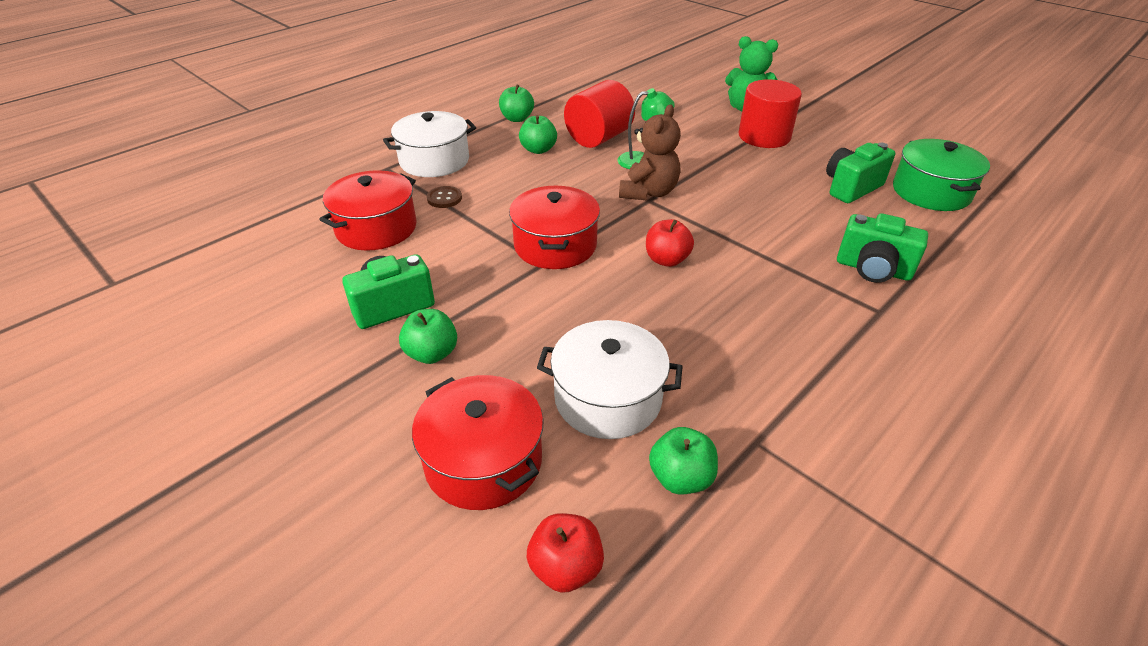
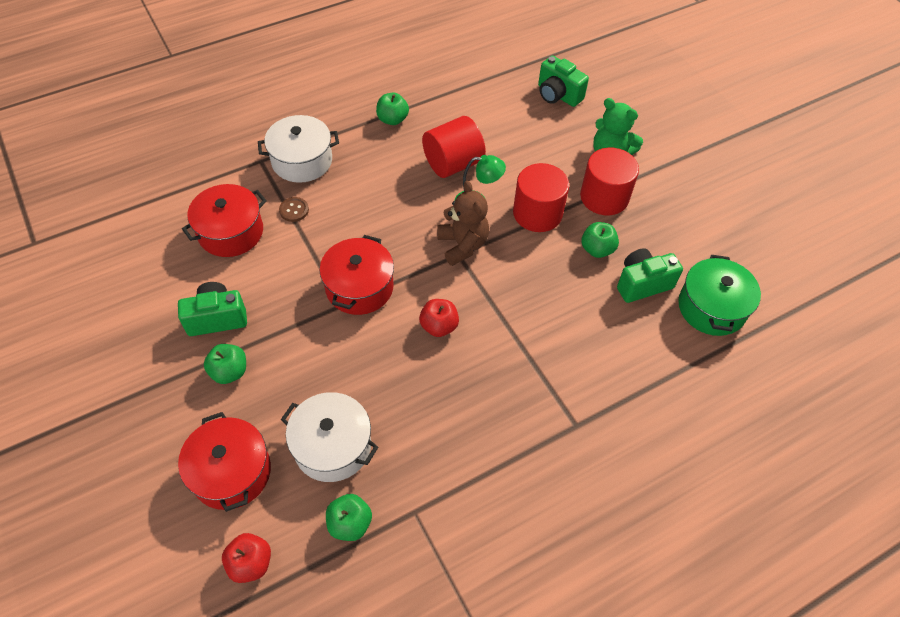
camera: 15 degrees right, 15 degrees up
(538, 150) = (394, 167): green apple -> green apple (597, 249)
(648, 192) = (462, 245): brown teddy bear -> brown teddy bear turned 60 degrees counterclockwise
(708, 157) = (537, 213): none -> red cylinder
(873, 269) = (599, 381): green camera -> green camera (558, 95)

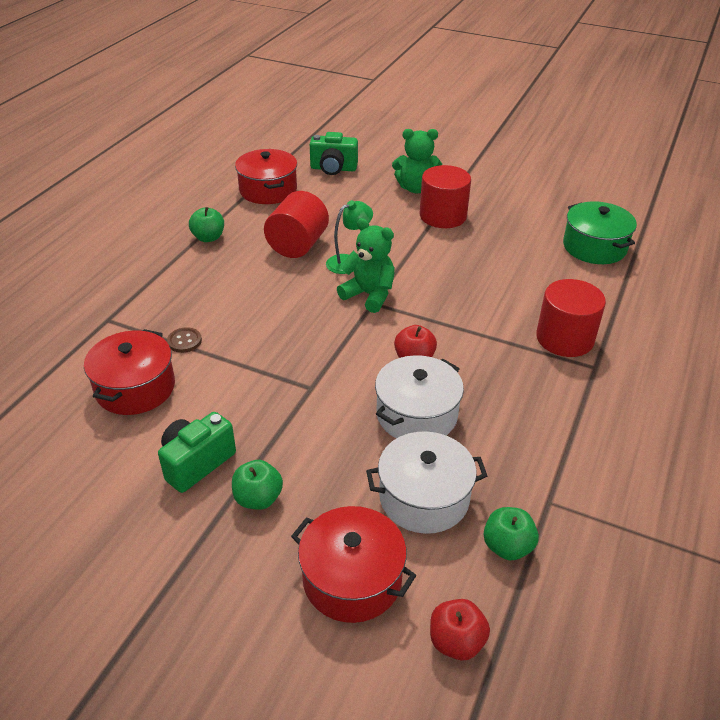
camera: 35 degrees left, 15 degrees down
(302, 160) = (151, 302): white pot -> white pot (416, 414)
(359, 287) = (312, 367): red pot -> red pot (268, 190)
(462, 245) = (369, 295): brown teddy bear -> green teddy bear
(537, 213) = (404, 247): red cylinder -> red cylinder (564, 338)
(597, 249) = (476, 250): green apple -> none
(642, 284) = (533, 255): green camera -> none

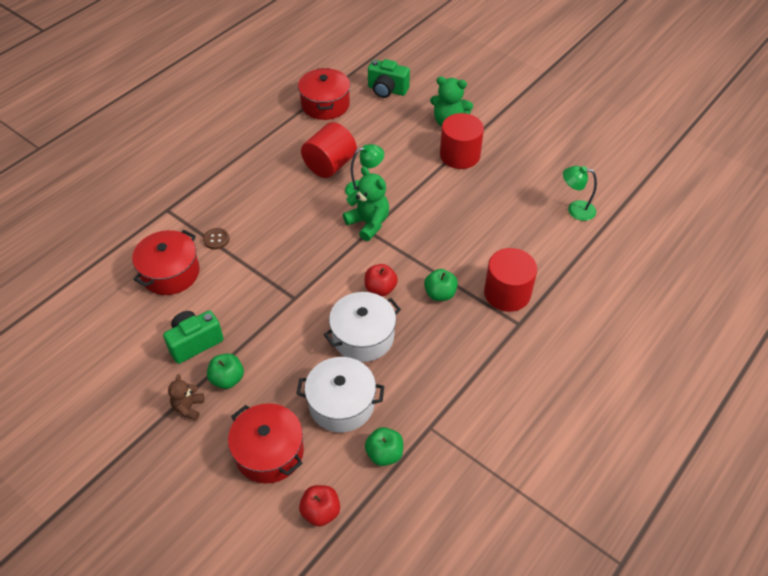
camera: 15 degrees right, 10 degrees up
(208, 238) = (263, 145): green apple -> green apple (440, 294)
(215, 545) = (188, 407): none -> brown teddy bear
(594, 247) = (575, 209): green pot -> green lamp

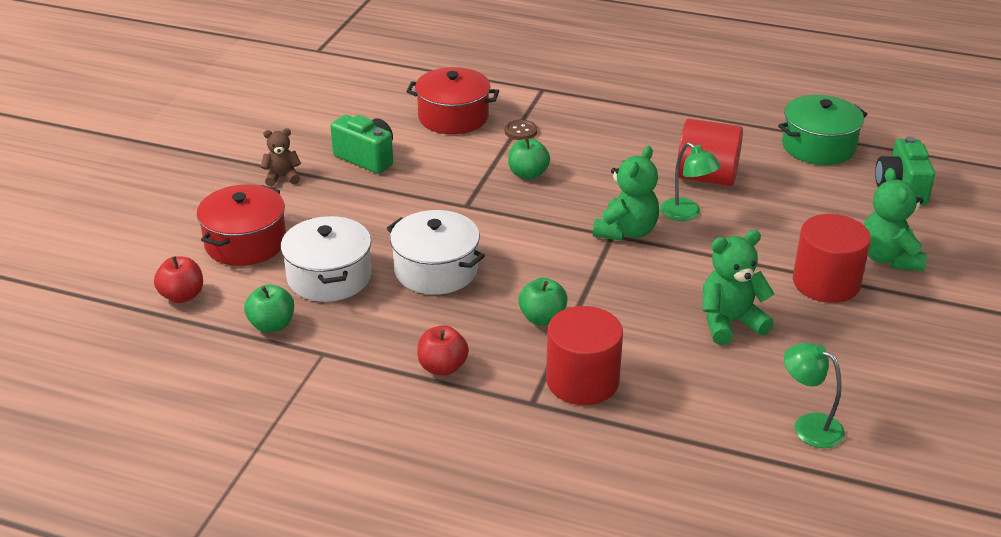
camera: 70 degrees right, 15 degrees down
(227, 379) = (329, 191): green apple -> green apple (528, 174)
(325, 104) = (818, 146): red pot -> green pot
(380, 289) = (520, 266): red apple -> red apple (442, 367)
(479, 208) = (730, 323): none -> green teddy bear
(575, 209) = (809, 426): green lamp -> green lamp turned 45 degrees counterclockwise

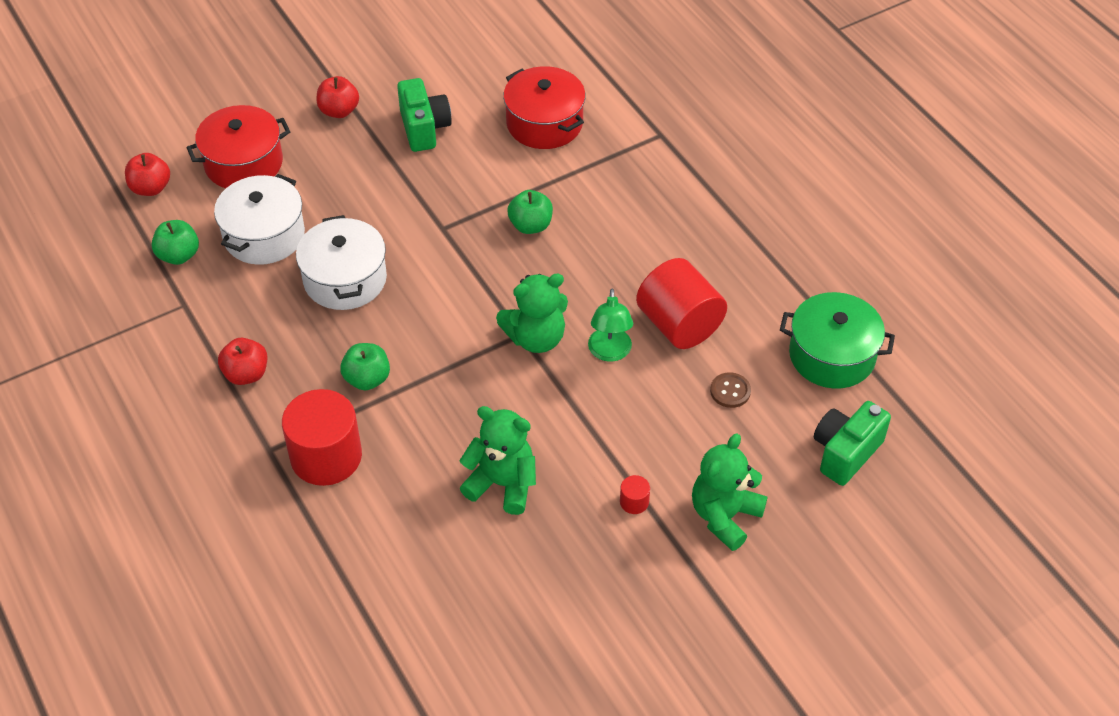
camera: 40 degrees right, 15 degrees up
(282, 177) = (339, 111): brown teddy bear -> red apple
(520, 131) = (582, 173): brown button -> brown button (730, 391)
(809, 426) = (437, 619): green lamp -> none
(826, 283) = (634, 502): red cylinder -> red cylinder, size x0.40

